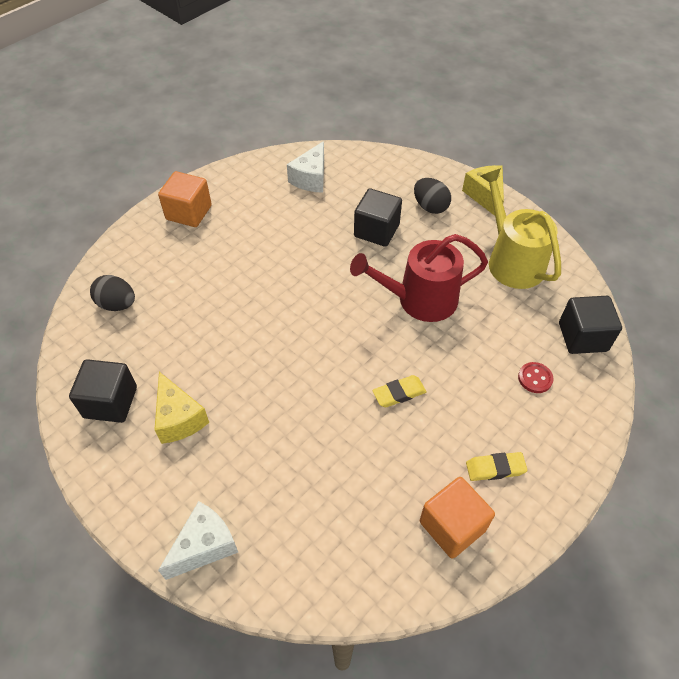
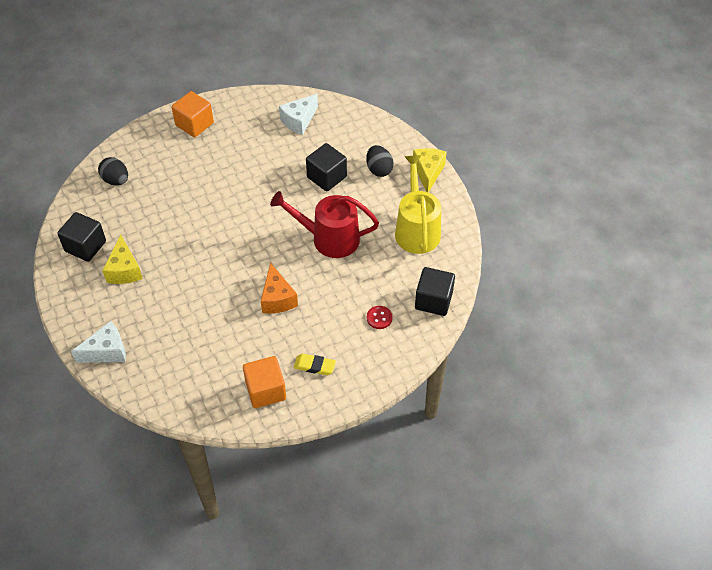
camera: 20 degrees right, 0 degrees up
(399, 393) = (277, 298): yellow eraser -> orange cheese

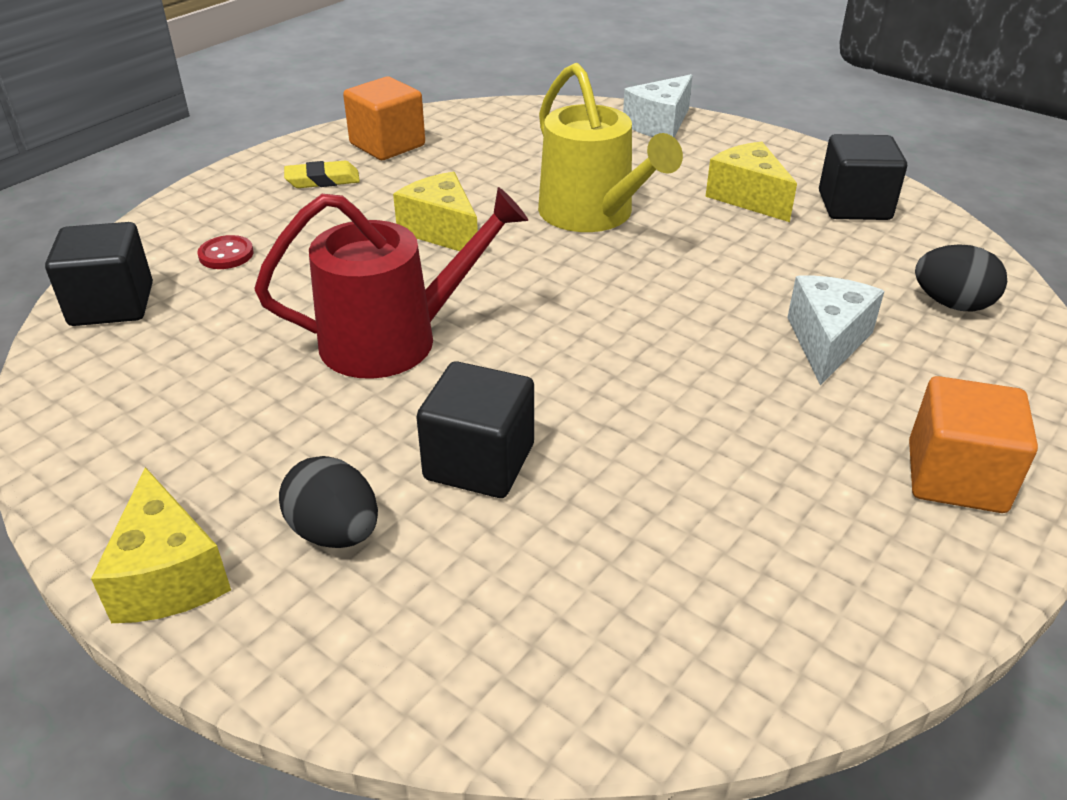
camera: 155 degrees right, 15 degrees down
(277, 298) = (442, 231): orange cheese -> yellow cheese
(299, 121) = (679, 600): white cheese -> white cheese (826, 342)
(416, 229) = (177, 416): yellow watering can -> yellow watering can (592, 214)

